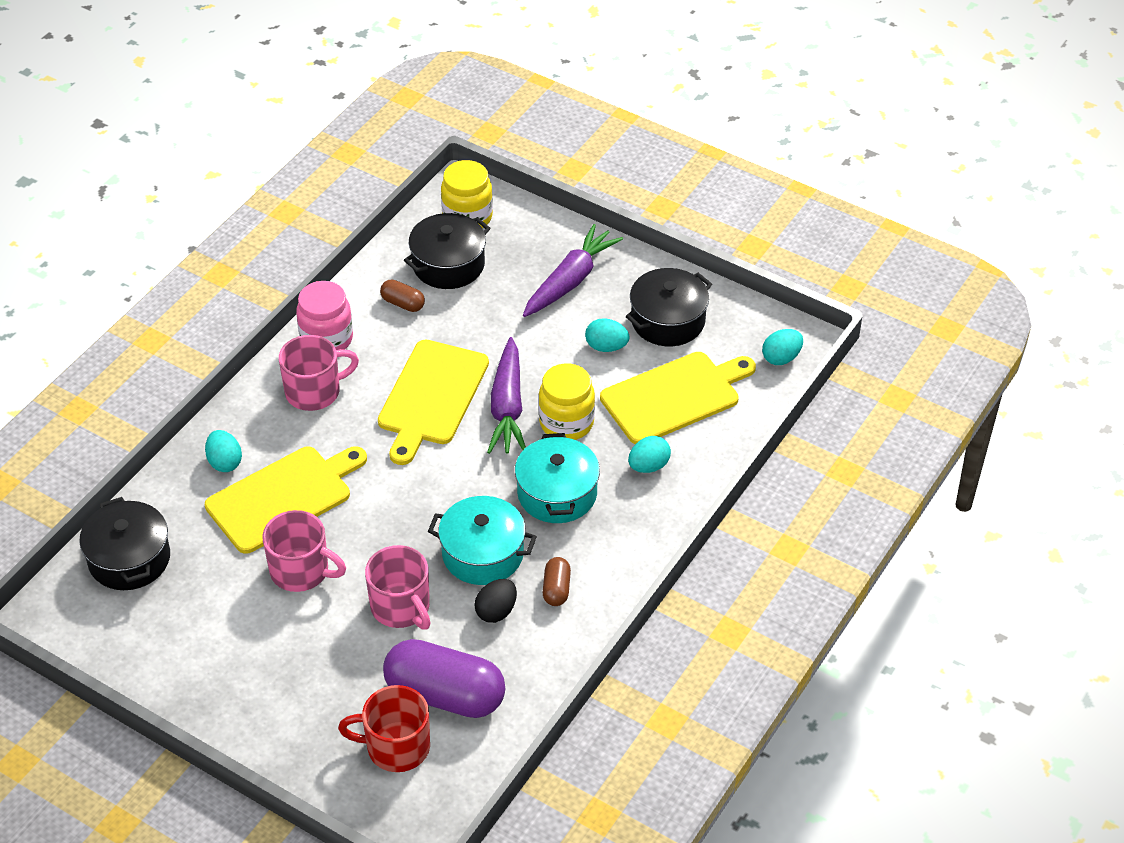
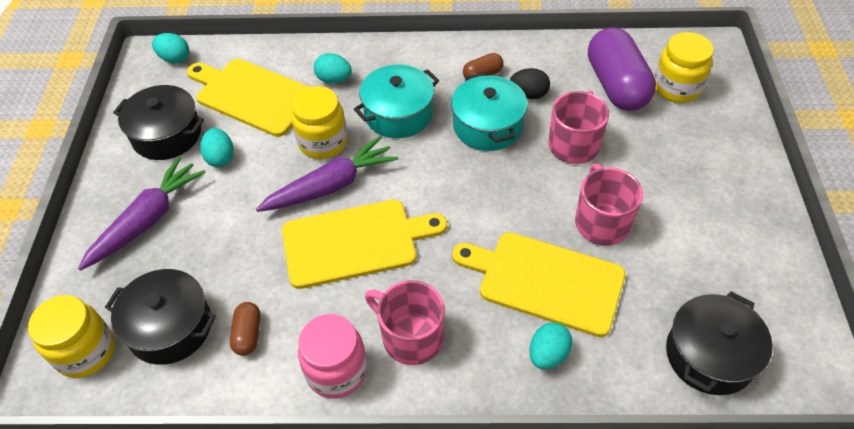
camera: 120 degrees left, 5 degrees up
(396, 747) = (676, 88): red mug -> yellow jar
(570, 281) = (147, 220): purple carrot -> purple carrot turned 120 degrees clockwise

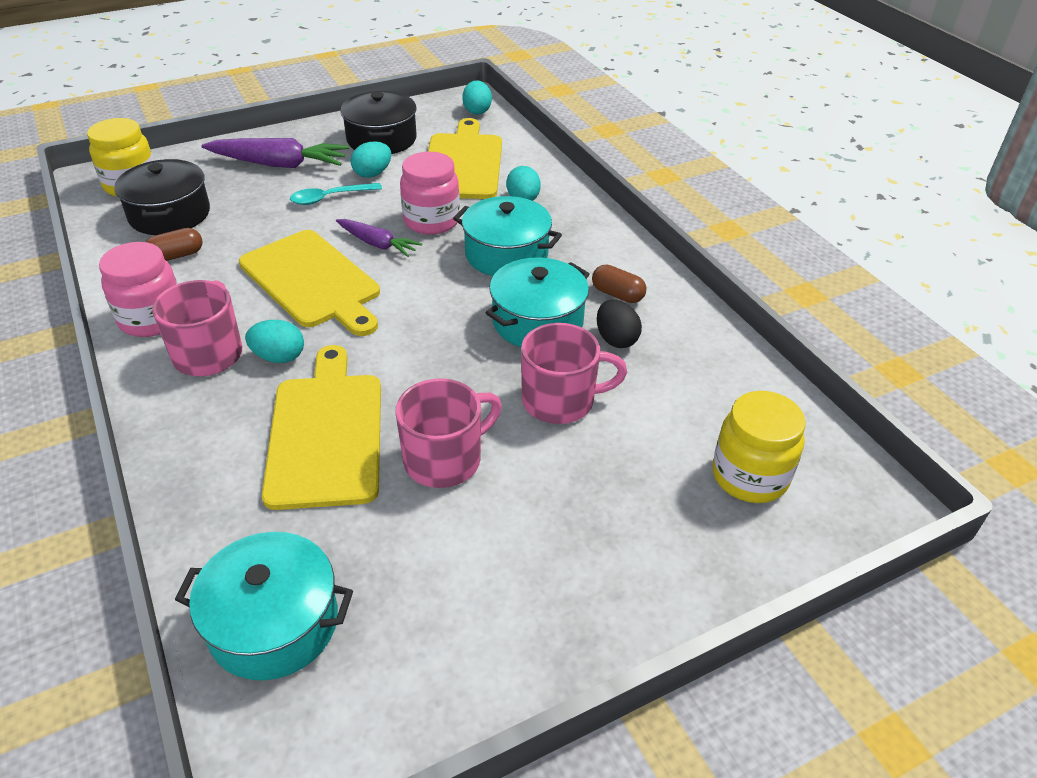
camera: 60 degrees right, 10 degrees down
(237, 198) = (330, 198): none -> turquoise spoon
(323, 142) = (431, 221): yellow jar -> pink jar
(331, 185) = (377, 244): purple carrot -> purple carrot, size x0.60
(548, 354) = (221, 463): turquoise egg -> turquoise egg (279, 357)
(616, 85) = (700, 413): purple capsule -> none
(709, 355) = (274, 623): black pot -> turquoise pot

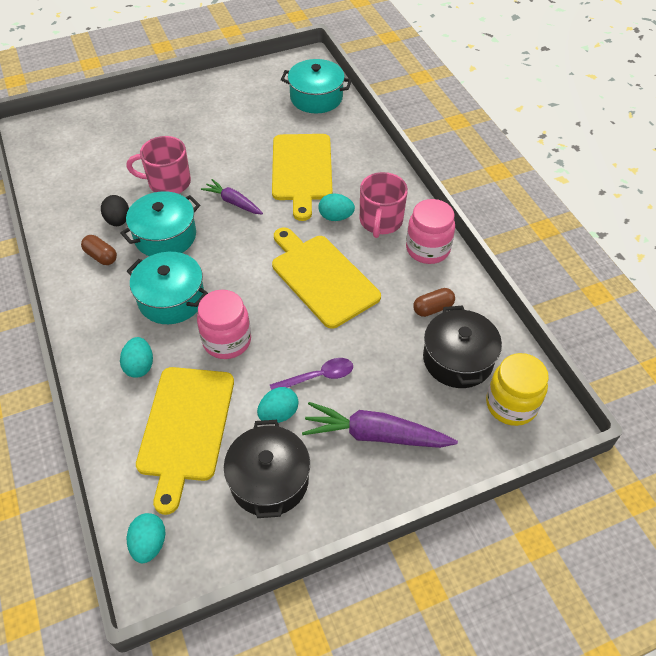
camera: 175 degrees left, 10 degrees up
(330, 198) = (318, 377): turquoise spoon -> purple spoon
(377, 244) = (274, 315): purple carrot -> purple carrot (233, 202)
(444, 459) = (239, 155): pink mug -> none
(749, 476) = (85, 141): yellow jar -> none

